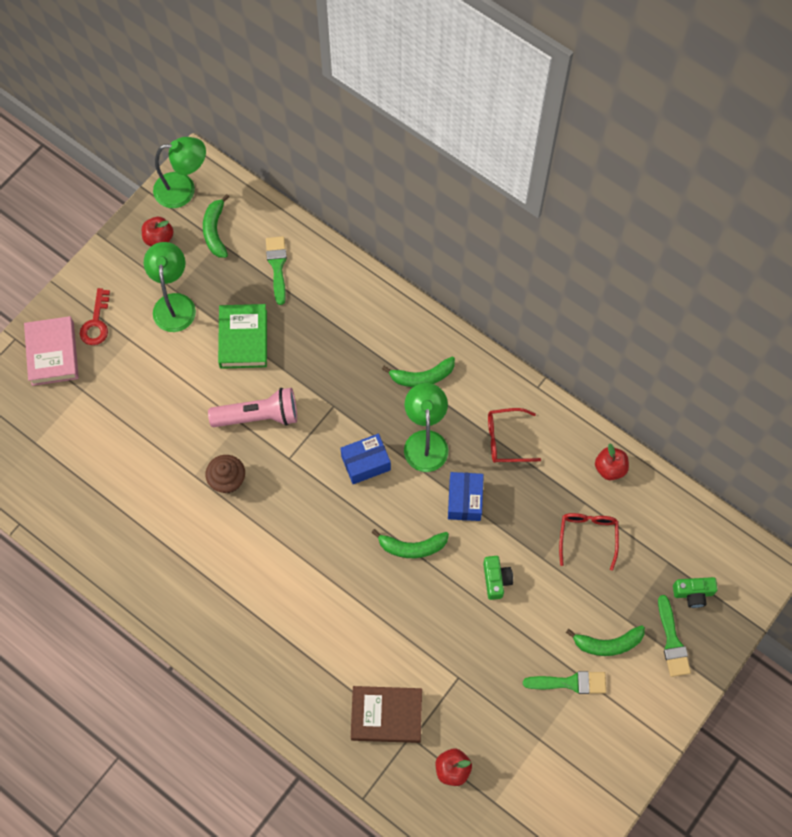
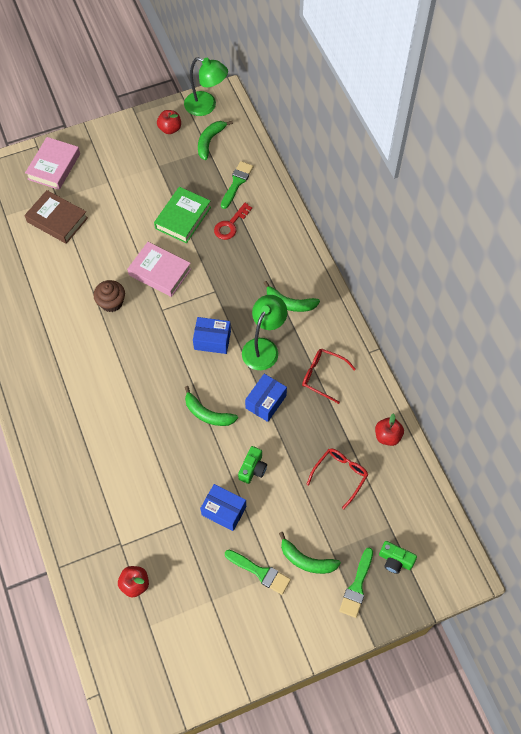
camera: 30 degrees right, 5 degrees down
(96, 323) = (94, 161): red key -> red key (230, 225)
(174, 304) = (152, 173): green lamp -> none
(258, 416) = (160, 272): pink flashlight -> pink book
(386, 715) = (113, 519): brown book -> brown book (57, 220)
(494, 641) = (224, 511): none -> blue box

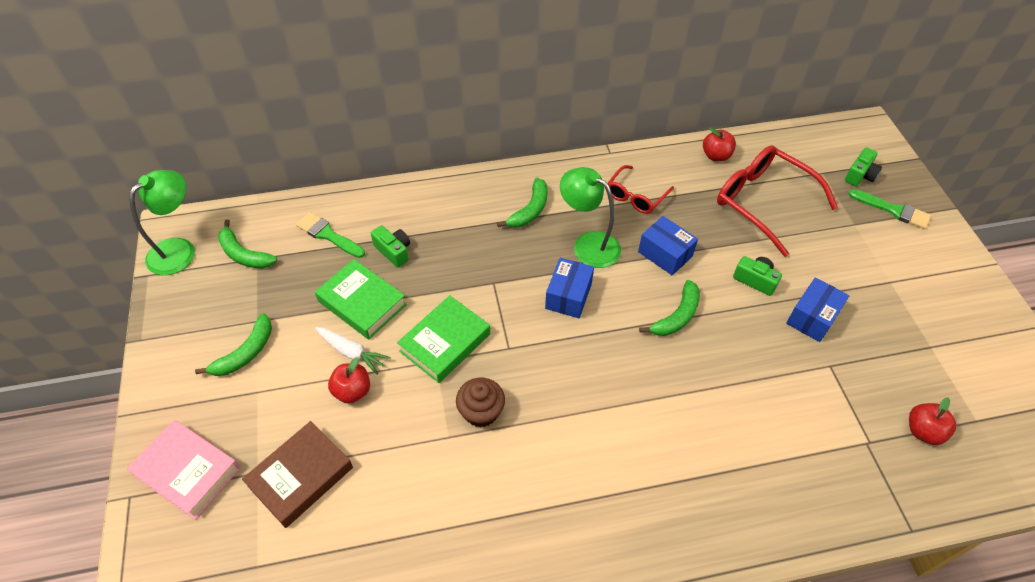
camera: 80 degrees left, 10 degrees down
(143, 222) = (351, 352): none -> white carrot
(160, 272) = (445, 342): pink book -> green book
(170, 129) = (196, 298): red apple -> red apple (352, 391)
(230, 225) = (393, 251): red key -> green camera
(260, 572) = (888, 293): green brush -> none
(306, 560) = (868, 248): green banana -> green banana (246, 353)
(340, 475) = (763, 202): red glasses -> red glasses, size x1.75

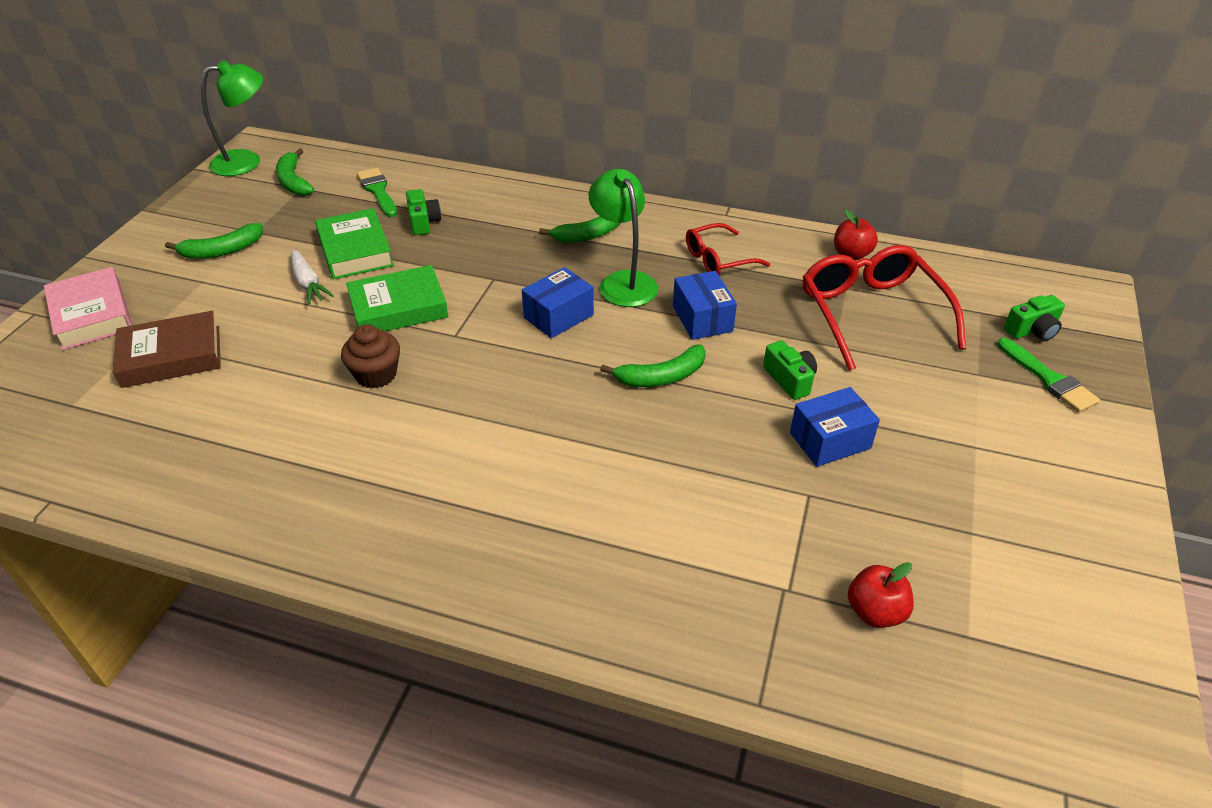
camera: 30 degrees right, 10 degrees down
(352, 391) = (279, 312): red apple -> none

